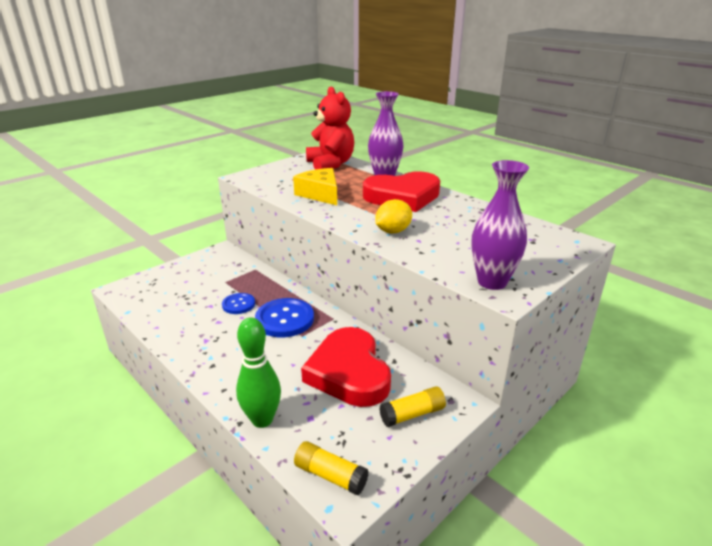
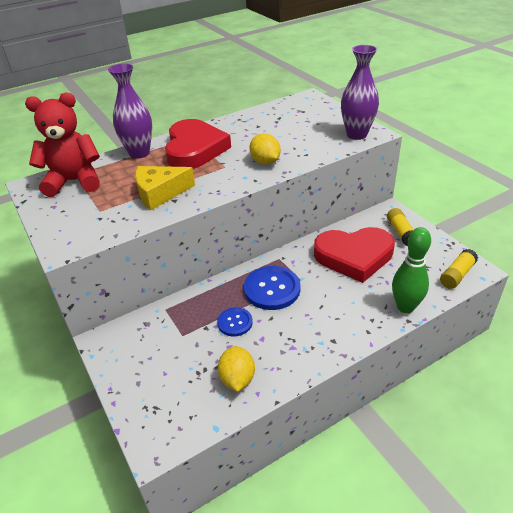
camera: 75 degrees left, 10 degrees up
(173, 315) = (237, 379): none -> yellow lemon

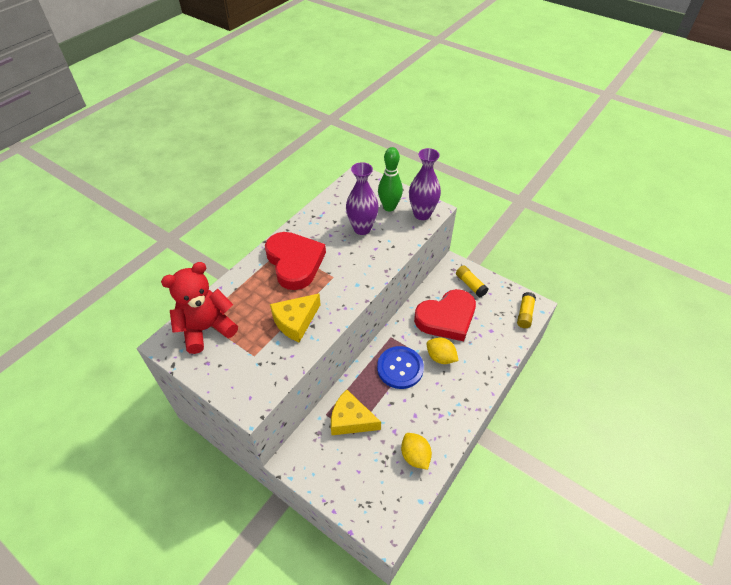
camera: 25 degrees left, 10 degrees up
(139, 153) = (246, 279): purple vase -> purple vase (362, 228)
(188, 322) = (351, 420): none -> yellow cheese
(235, 322) = (387, 408): blue button -> none
(265, 162) = (364, 263): yellow lemon -> yellow lemon (440, 357)
(405, 307) = (502, 354): green bowling pin -> green bowling pin (389, 207)

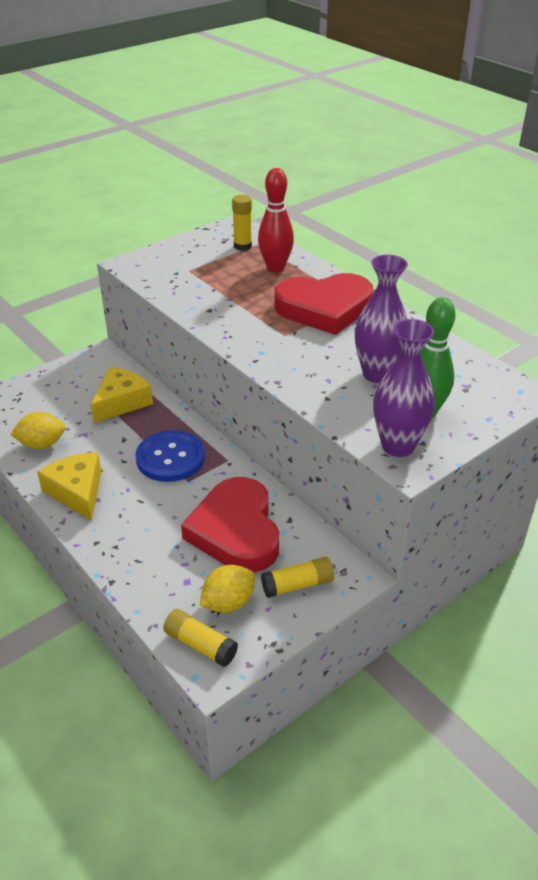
camera: 105 degrees right, 10 degrees down
(206, 329) = (242, 246): red teddy bear -> yellow glue stick
(241, 300) = (275, 268): none -> red bowling pin
(295, 321) = (222, 299): yellow cheese -> yellow cheese (77, 491)
(440, 357) = (166, 503): yellow lemon -> yellow lemon (228, 602)

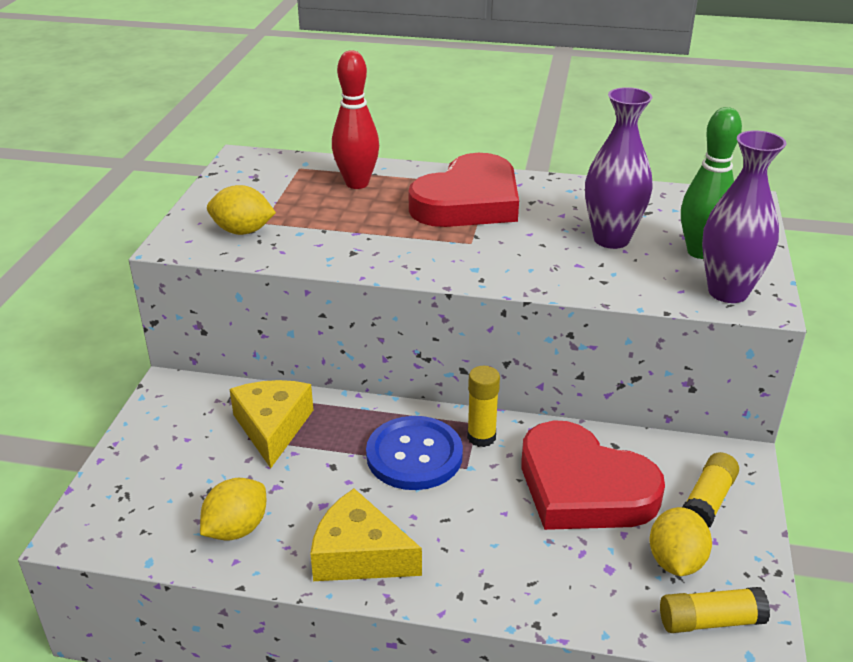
camera: 40 degrees left, 5 degrees down
(171, 271) = (243, 231): none -> yellow lemon
(242, 246) = (286, 176): yellow glue stick -> yellow glue stick (481, 437)

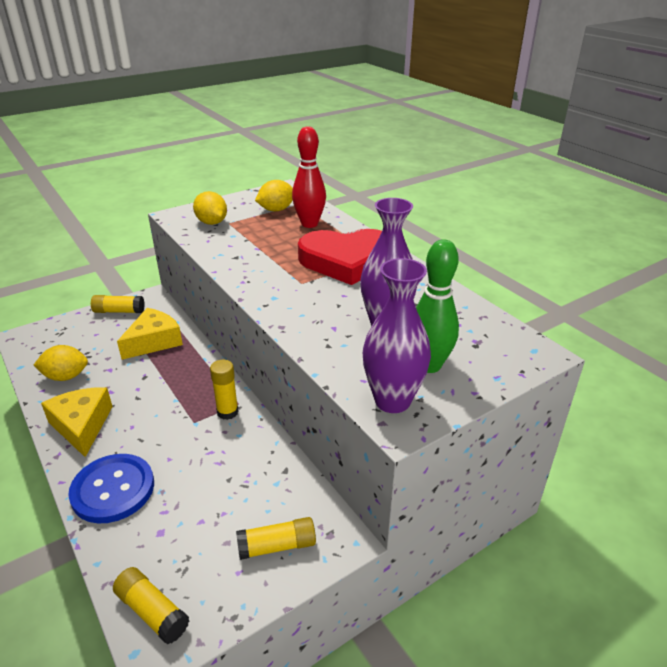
camera: 45 degrees right, 0 degrees up
(158, 425) = (119, 311): none -> yellow glue stick
(414, 455) = (183, 398): blue button -> blue button (113, 489)
(583, 487) = (227, 478): red heart -> none
(675, 561) = (197, 561): yellow lemon -> yellow lemon (276, 210)

